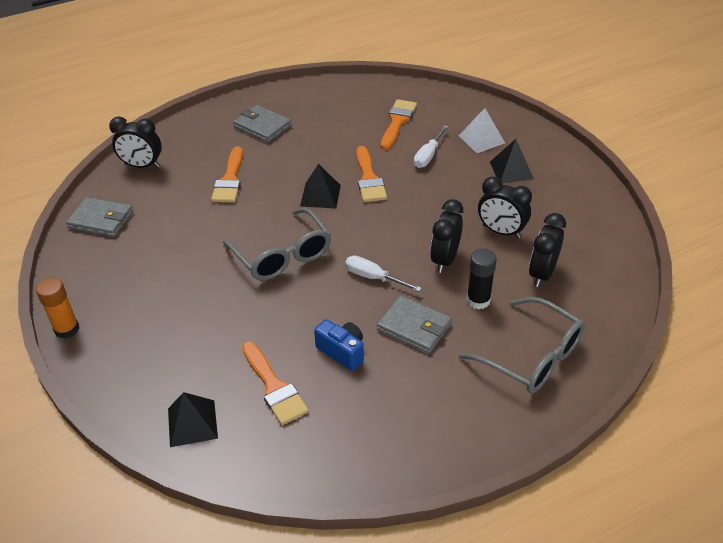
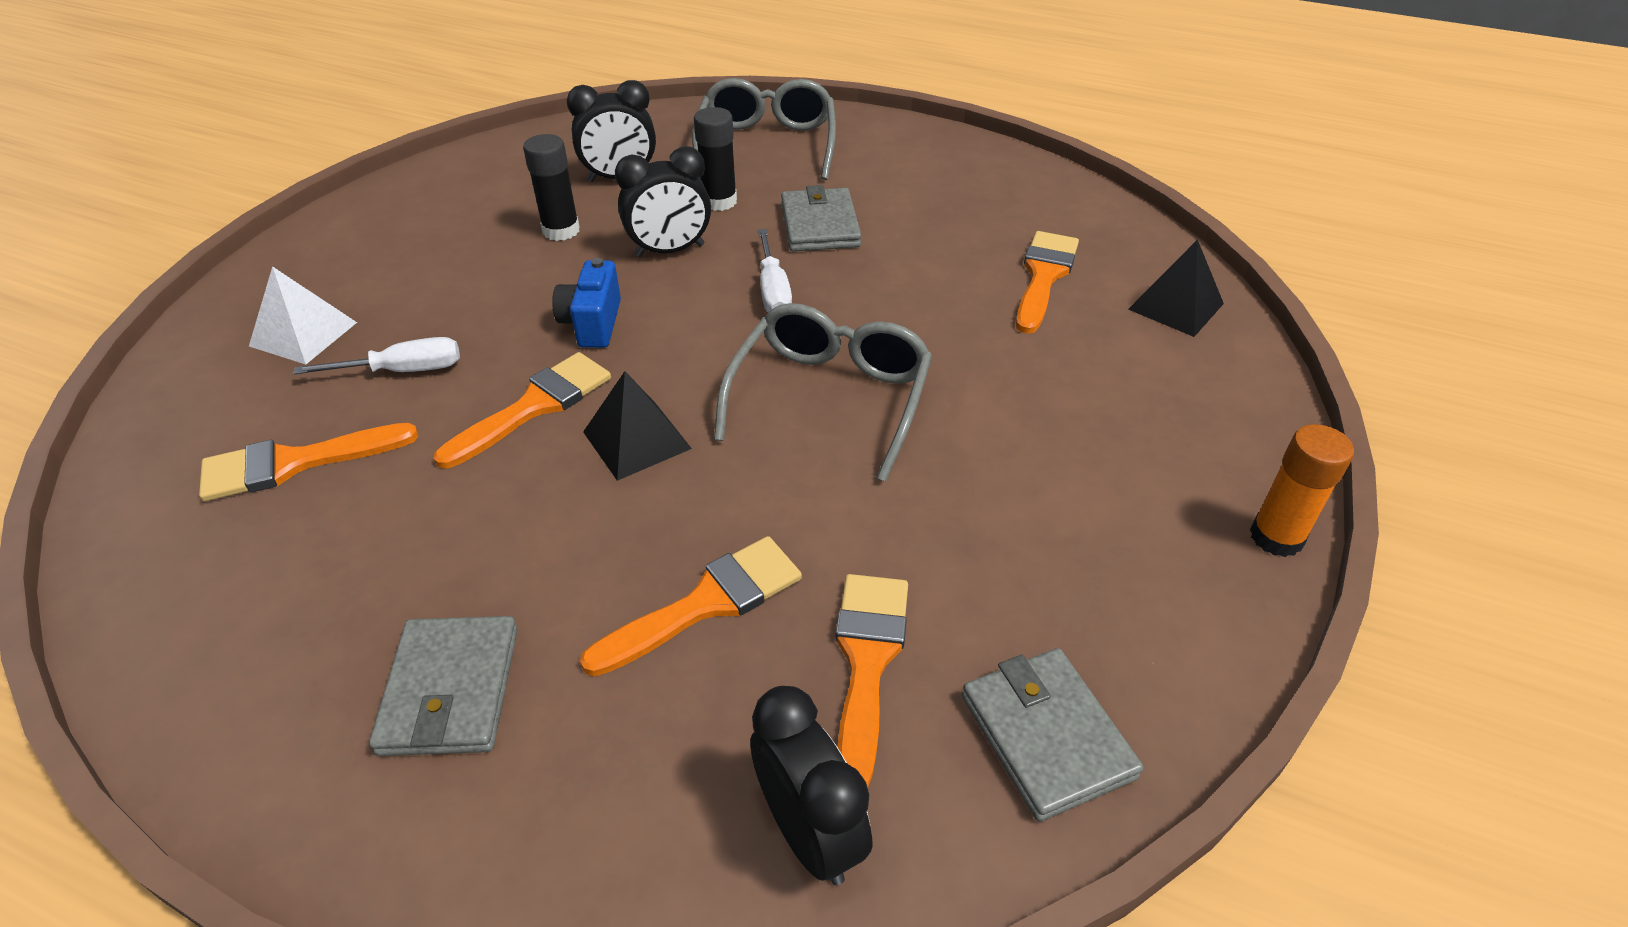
camera: 130 degrees left, 0 degrees up
(168, 200) = (867, 662): none -> orange brush
(342, 352) = (926, 256): blue camera -> blue camera (592, 323)
(501, 231) = (561, 230): black clock -> black glue stick
(511, 170) = (388, 272): black pyramid -> none

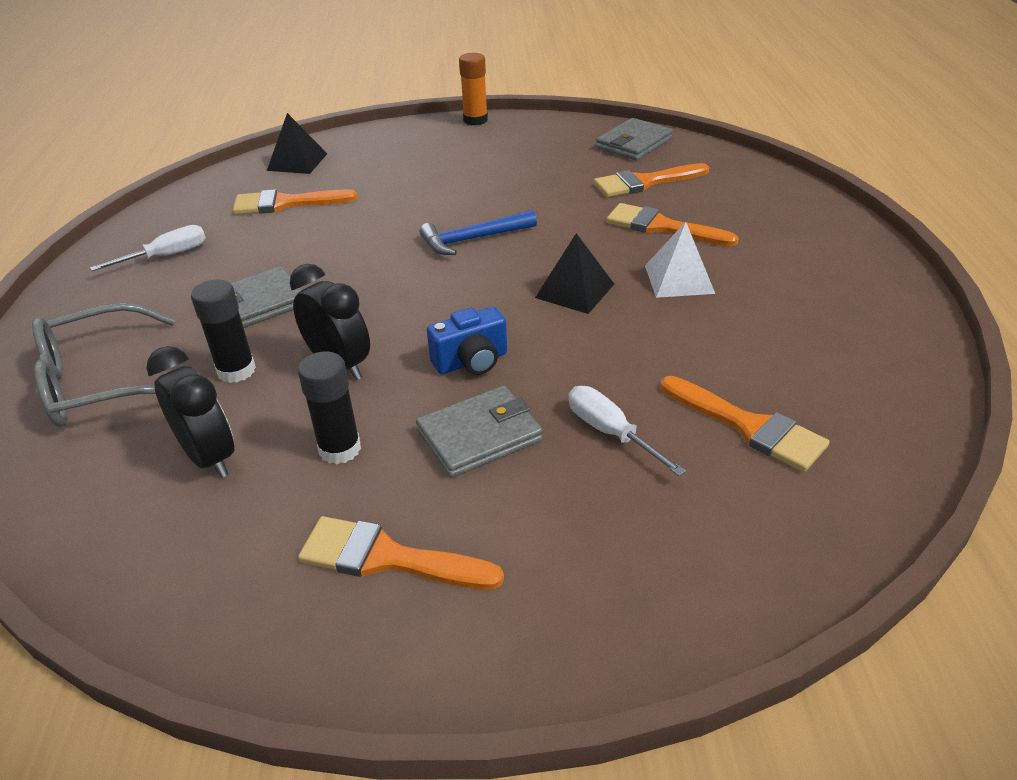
camera: 115 degrees left, 5 degrees down
(303, 334) = (626, 534): white pyramid -> white pyramid (679, 279)
(451, 690) = (794, 273): grey wallet -> grey wallet (479, 436)
(535, 406) = (585, 344): orange brush -> orange brush (387, 558)
(773, 290) = (368, 295): white screwdriver -> white screwdriver (166, 256)
(809, 832) = (732, 173): black clock -> none
(830, 397) = (473, 239): grey glasses -> blue hammer

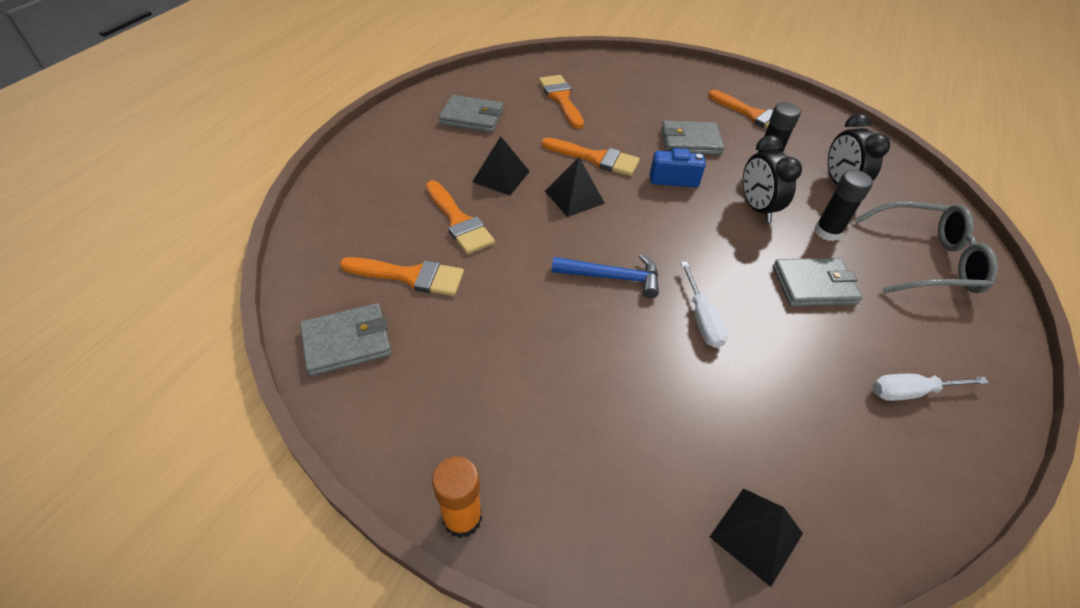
camera: 155 degrees left, 10 degrees up
(286, 203) = (780, 429): orange brush -> orange brush (596, 158)
(611, 433) = (625, 119): white screwdriver -> white screwdriver (701, 318)
(679, 279) = (501, 176): white pyramid -> black pyramid
(819, 334) = (472, 117): none -> grey wallet

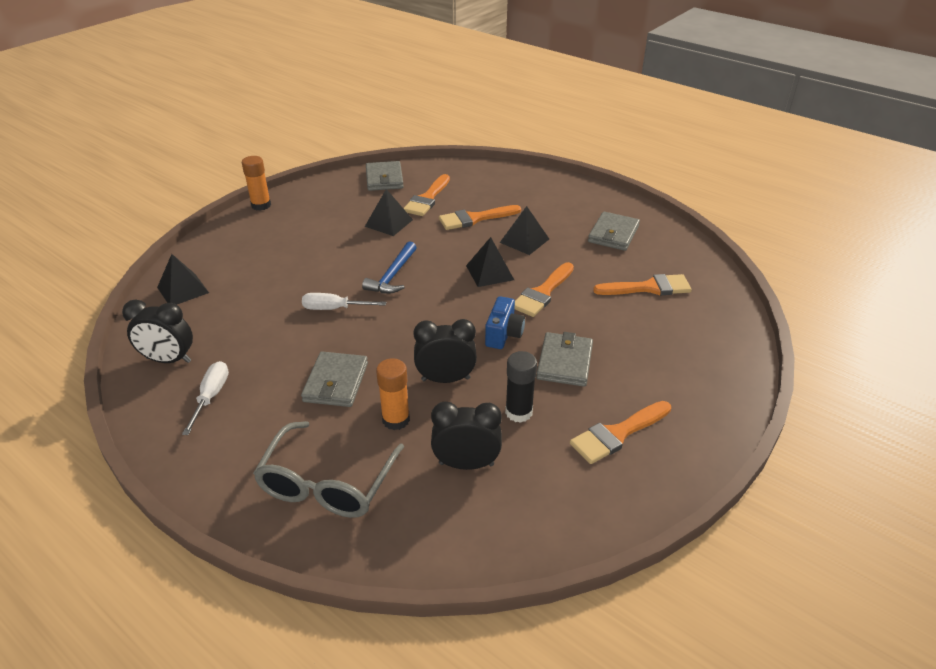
camera: 105 degrees right, 10 degrees down
(487, 307) = (388, 223): none -> black pyramid
(827, 232) = (396, 420): black glue stick -> orange glue stick
(895, 472) = (169, 360): none -> black clock

